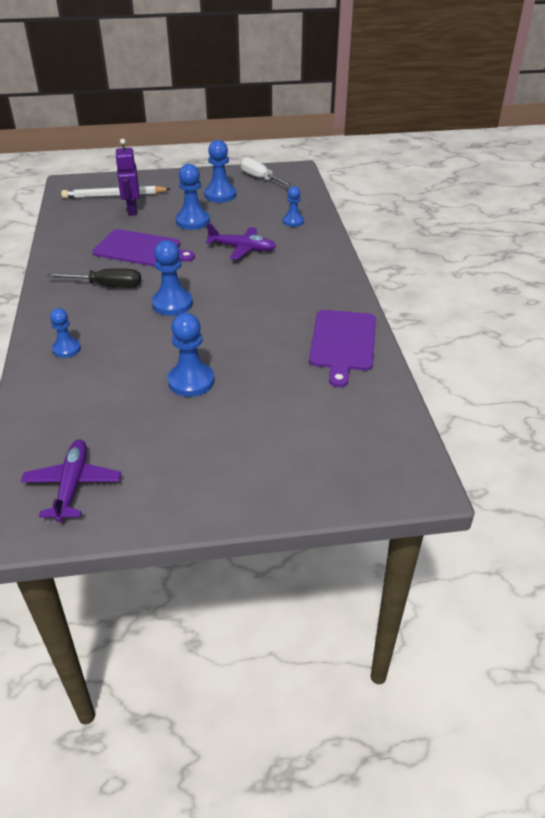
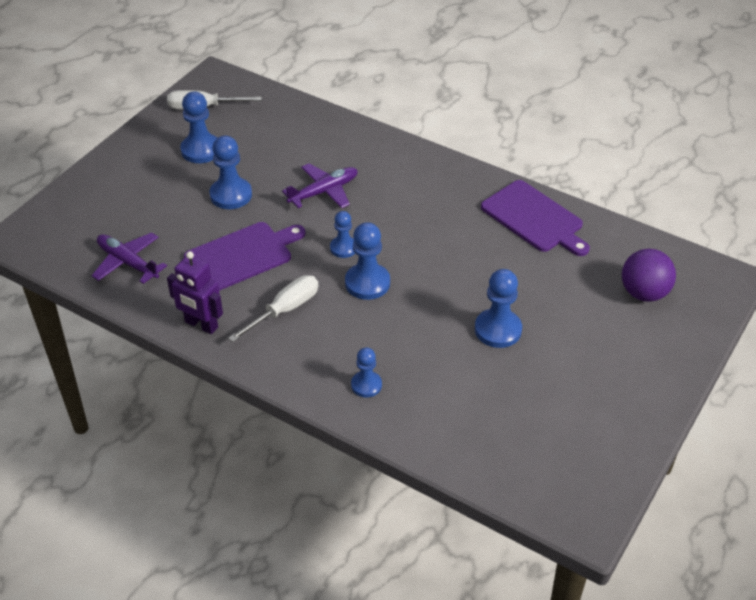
camera: 50 degrees left, 5 degrees up
(72, 485) = (566, 462): purple plane -> purple plane (128, 263)
(107, 286) = (285, 310): black screwdriver -> white screwdriver
(114, 195) = (99, 220): white pencil -> none
(132, 210) = (150, 223): purple robot -> purple robot (201, 325)
(293, 221) = (314, 135): blue pawn -> blue pawn (343, 248)
(332, 440) = (644, 293): none -> purple ball

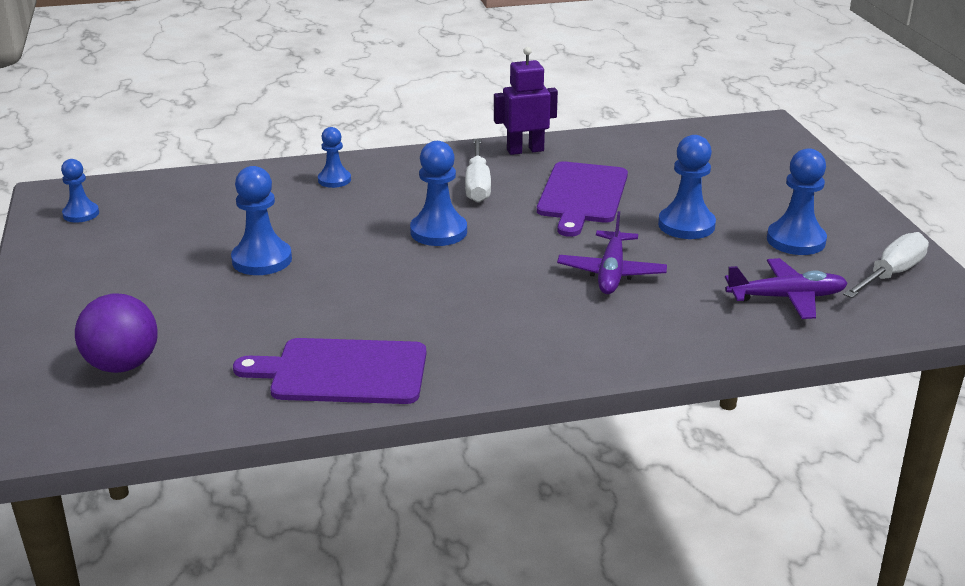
camera: 135 degrees right, 15 degrees down
(128, 263) = (657, 151): purple plane -> purple plane (786, 298)
(343, 248) = (506, 243): blue pawn -> blue pawn (81, 214)

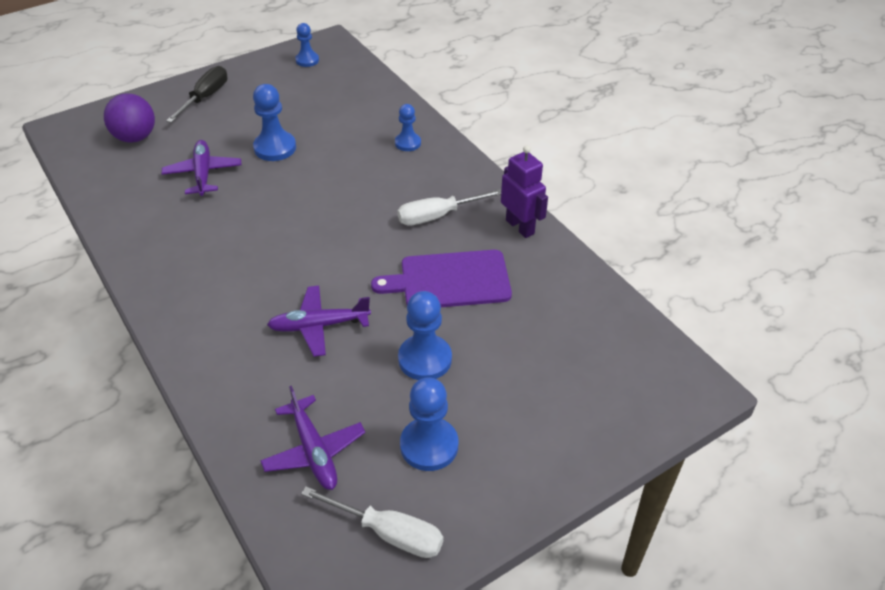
camera: 70 degrees right, 15 degrees up
(81, 298) = (205, 97): none -> black screwdriver
(270, 317) = (203, 174): none -> purple plane
(343, 372) = (144, 224): purple cutting board -> none
(438, 232) = (348, 215): blue pawn -> none

